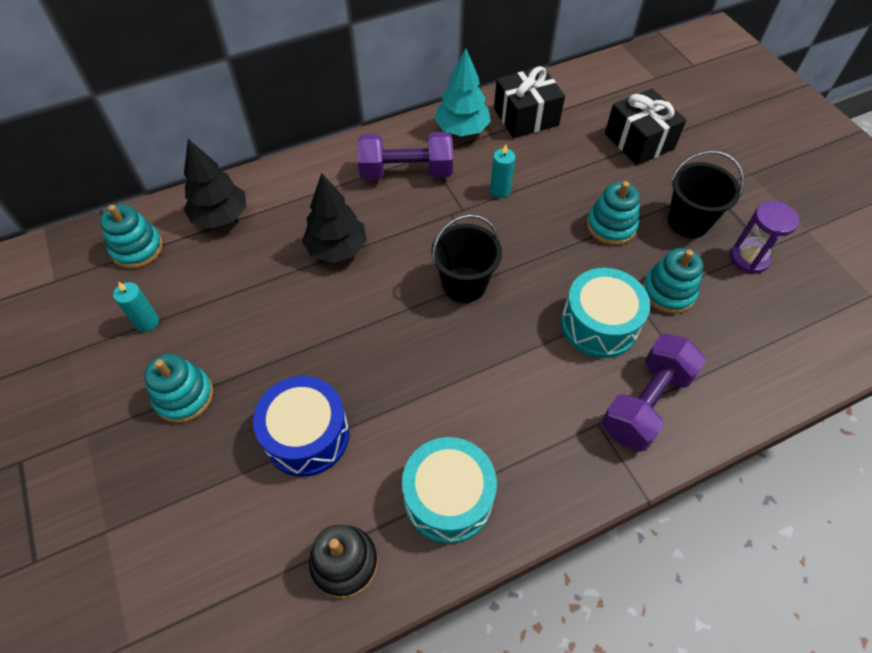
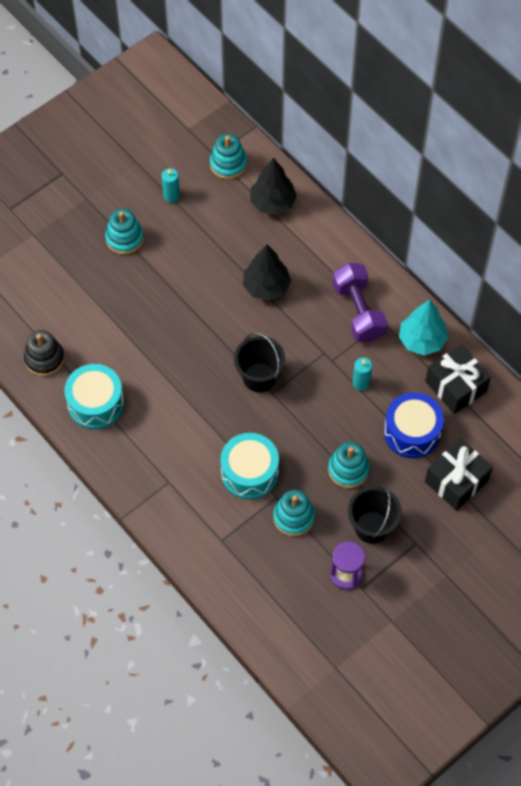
camera: 75 degrees right, 5 degrees up
(307, 435) = (116, 315): blue drum -> blue drum (412, 432)
(645, 403) = (192, 509): purple dumbbell -> none

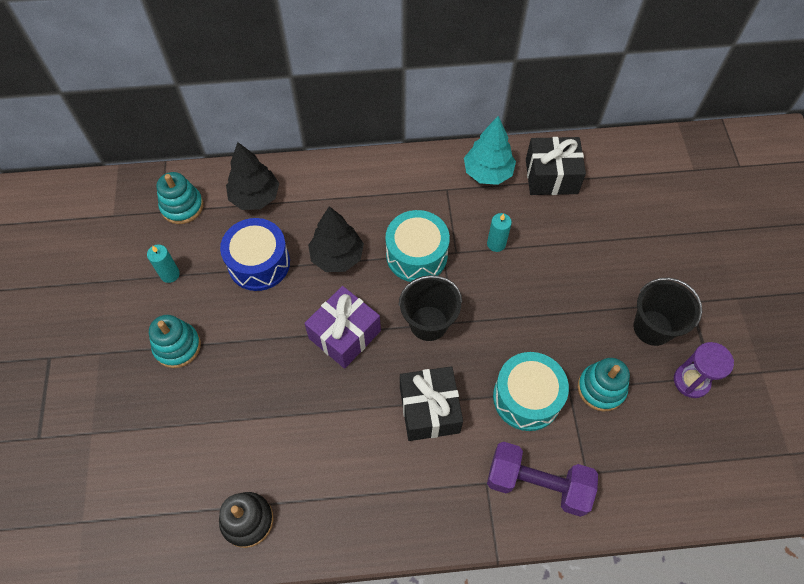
camera: 55 degrees left, 0 degrees up
(96, 403) = (342, 500): turquoise drum -> turquoise drum (416, 255)
(210, 331) = (345, 335): none -> purple gift
(348, 469) = (579, 309): turquoise stacking toy -> none
(358, 311) = (422, 201): purple dumbbell -> purple dumbbell (537, 484)
(412, 432) = (574, 235): blue drum -> blue drum (259, 263)
(456, 481) = (645, 232): black gift -> black gift (429, 410)

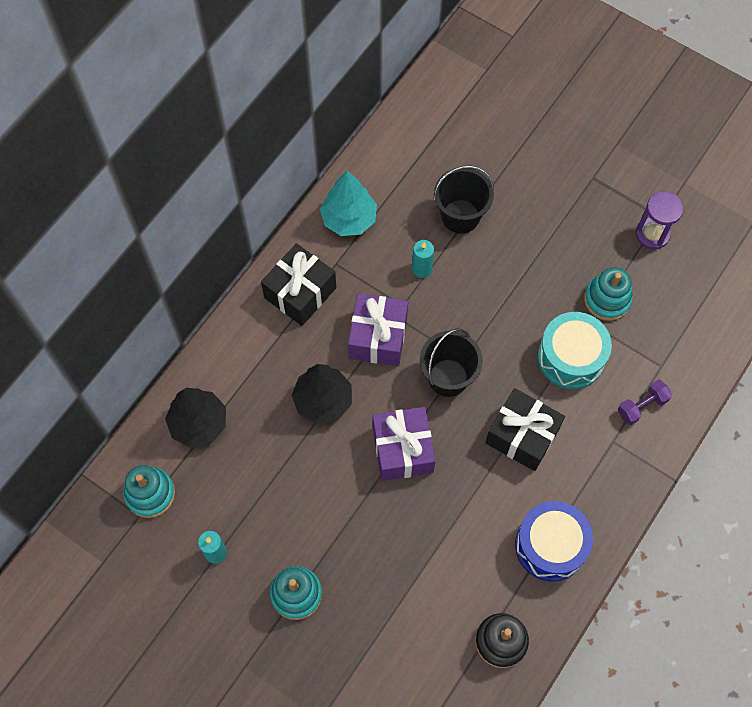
camera: 50 degrees left, 5 degrees up
(259, 263) = (272, 469): blue drum -> blue drum (550, 545)
(416, 255) = (378, 337): turquoise drum -> purple gift
(537, 484) = (642, 406): purple dumbbell -> purple dumbbell, size x0.54
(551, 176) = (397, 175): black gift -> black gift (300, 293)
(652, 327) = (590, 221): black bucket -> black bucket (460, 216)

